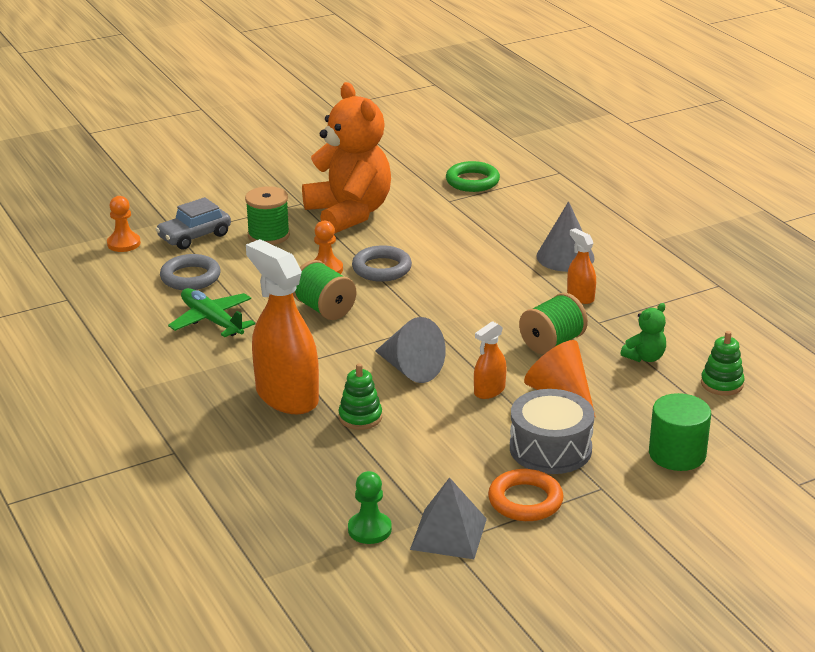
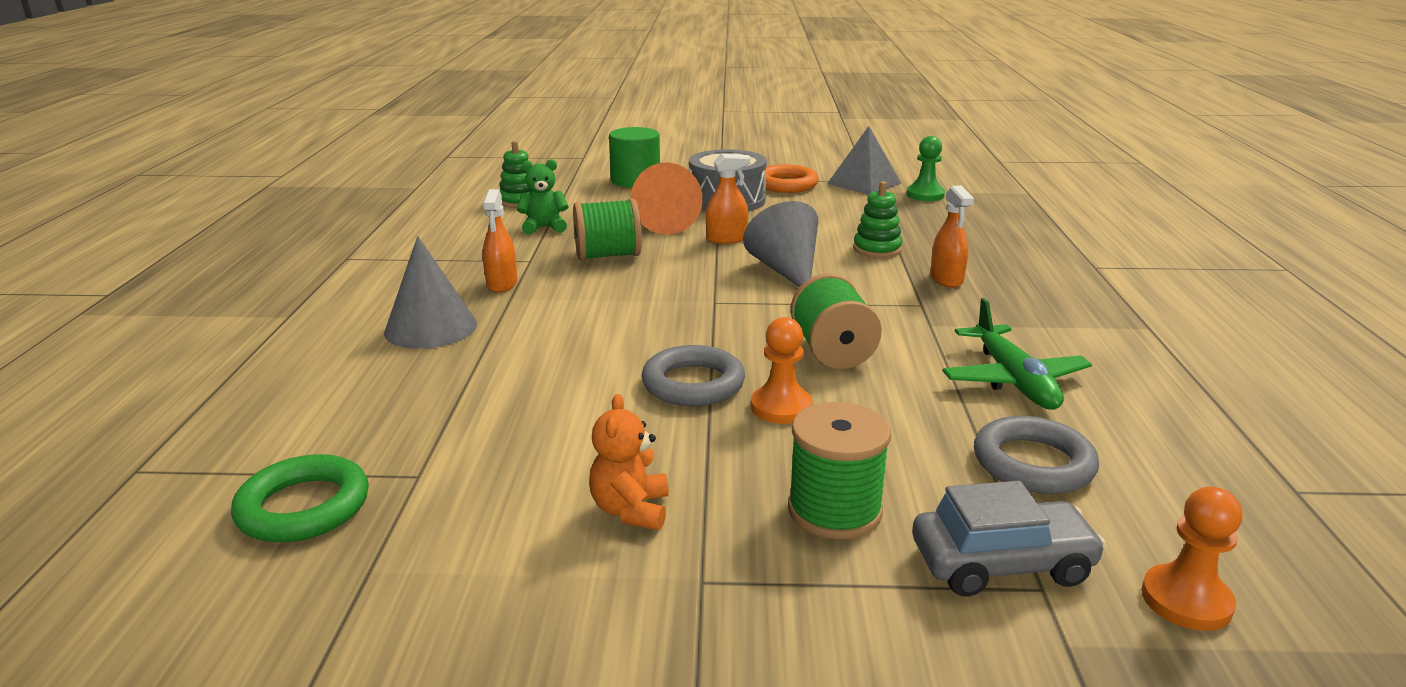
camera: 150 degrees left, 5 degrees down
(286, 396) = (946, 279): orange spray bottle -> orange spray bottle, size x0.48
(349, 213) = (631, 510): orange teddy bear -> orange teddy bear, size x0.41

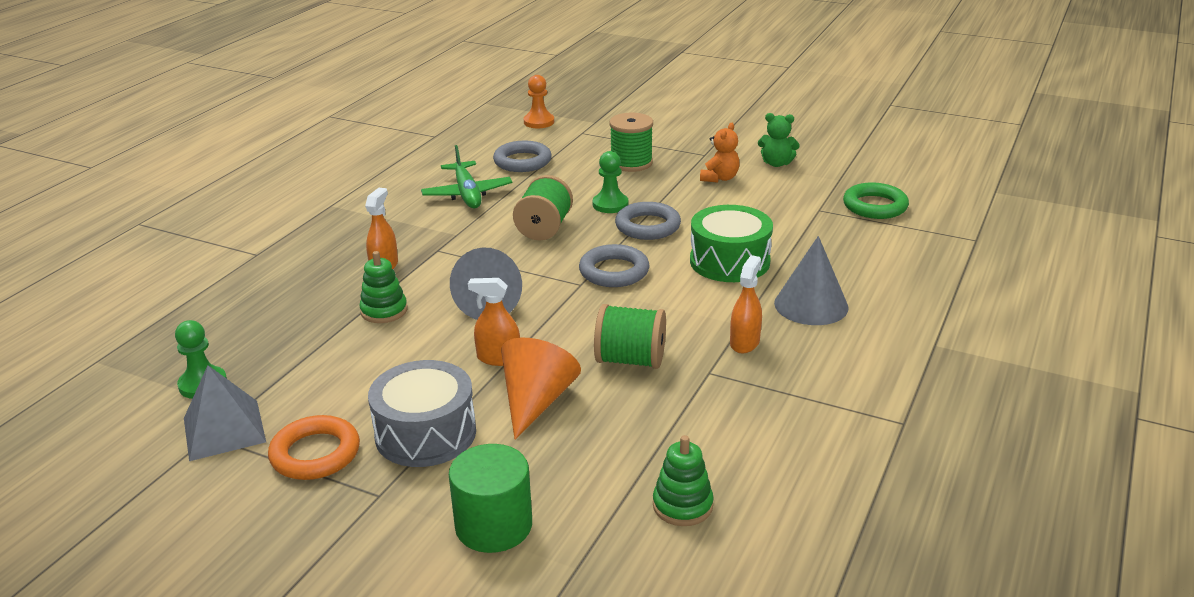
camera: 155 degrees left, 5 degrees up
(544, 228) = (674, 428): green teddy bear -> green teddy bear (776, 163)
(548, 357) = (729, 261): none -> green drum
(688, 320) = (614, 271): none -> grey ring
(781, 407) = (610, 204): orange pawn -> green pawn
(1001, 563) = (586, 139): grey car -> none
(1013, 380) = (467, 194): green plane -> green plane turned 150 degrees clockwise

